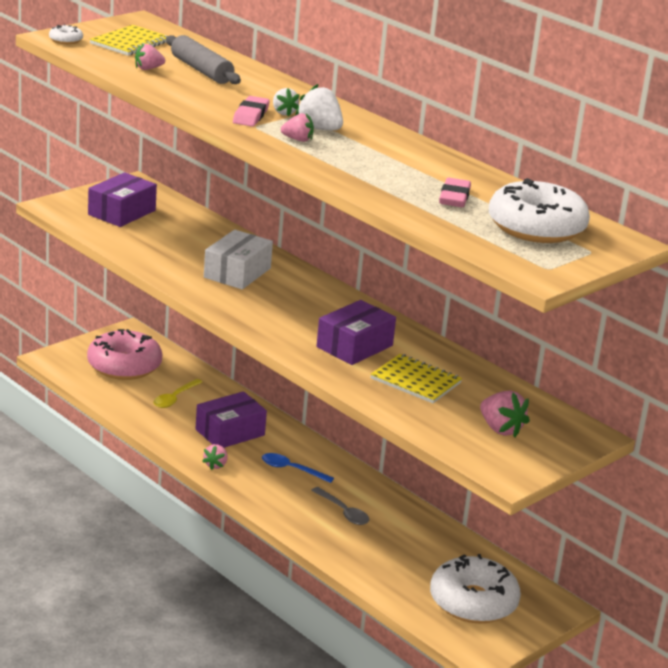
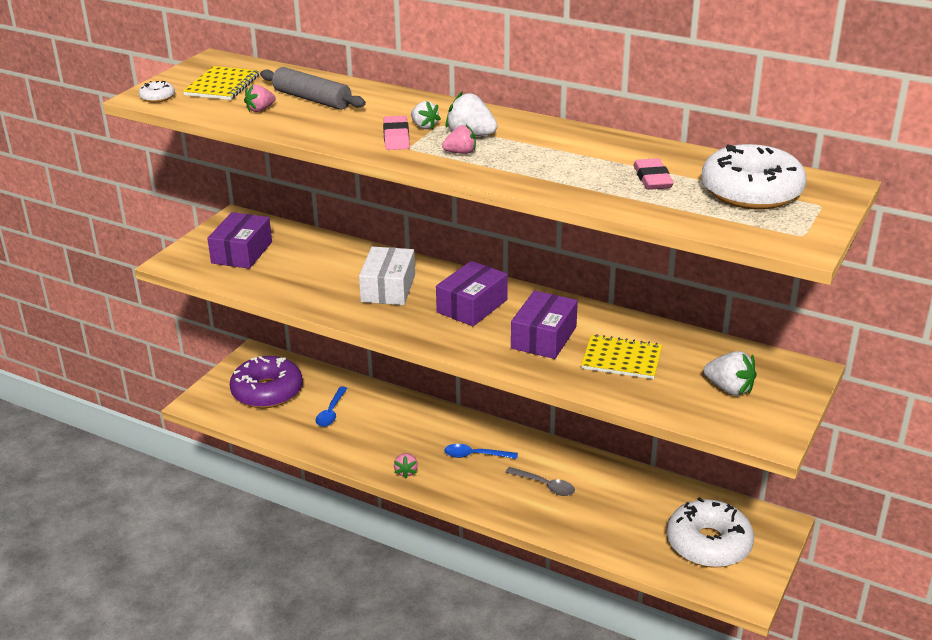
camera: 15 degrees left, 5 degrees up
(124, 366) = (267, 392): pink donut -> purple donut
(175, 398) = (331, 412): yellow spoon -> blue spoon
(230, 432) = (400, 433): purple box -> purple box (472, 306)
(500, 429) = (729, 389): pink strawberry -> white strawberry

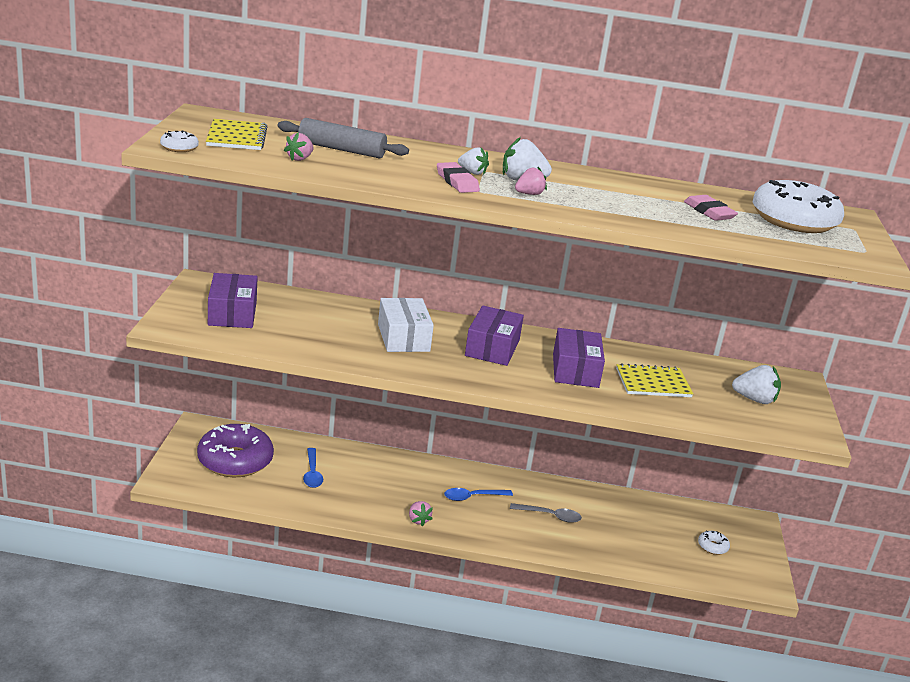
camera: 25 degrees left, 5 degrees down
(708, 544) = (712, 547): white donut -> white donut, size x0.41

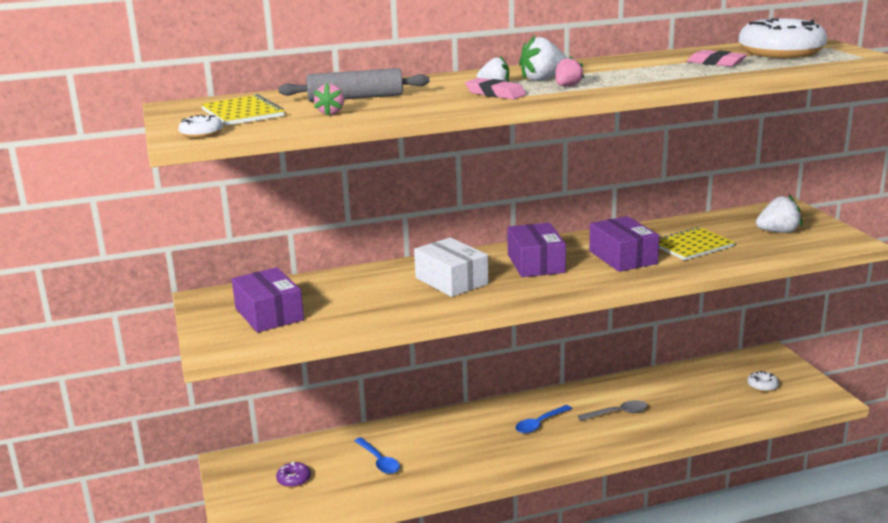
camera: 20 degrees left, 5 degrees down
(235, 461) = (294, 479): purple donut -> purple donut, size x0.41
(418, 520) = (513, 463): pink strawberry -> none

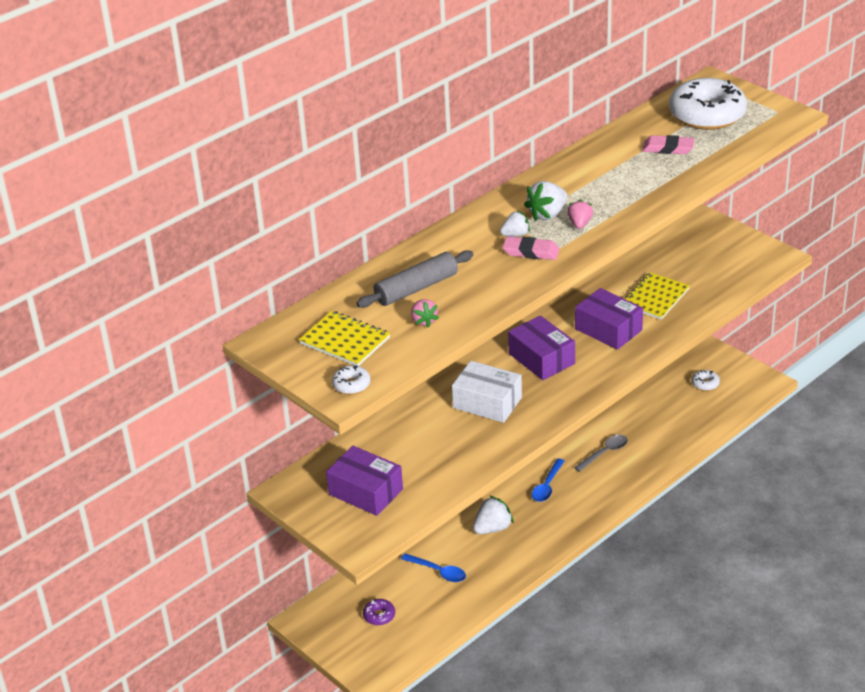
camera: 25 degrees left, 15 degrees up
(778, 232) = (713, 258): white strawberry -> white strawberry (492, 528)

